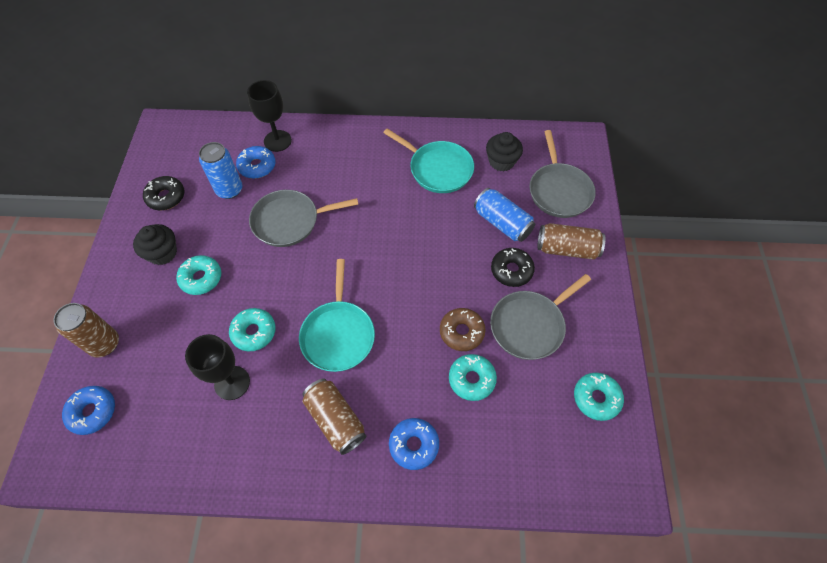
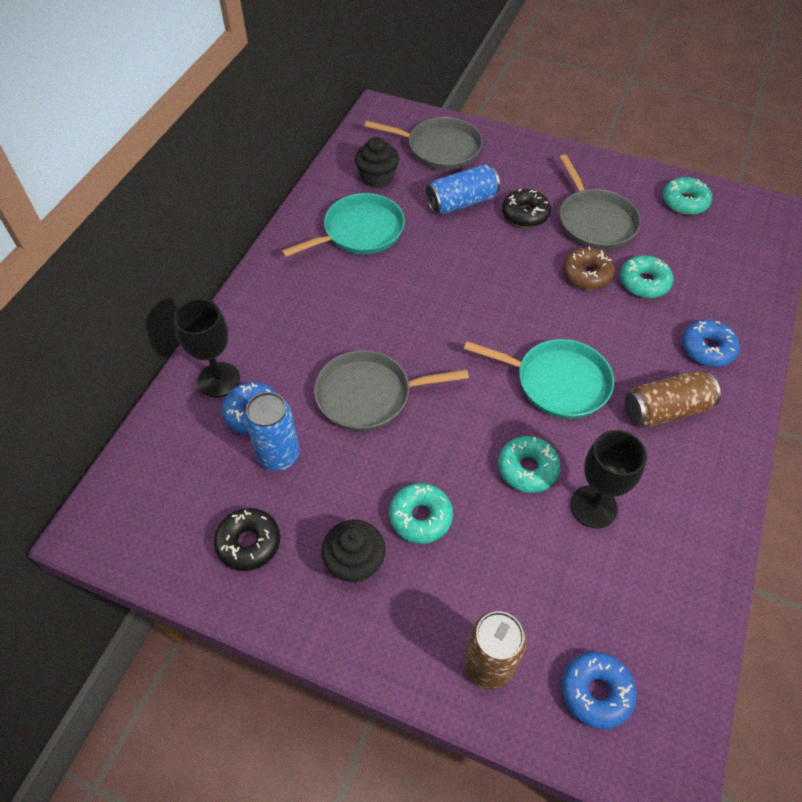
camera: 70 degrees left, 5 degrees down
(290, 221) = (369, 395): grey pan -> grey pan turned 75 degrees clockwise
(567, 249) = (515, 167): brown can -> none

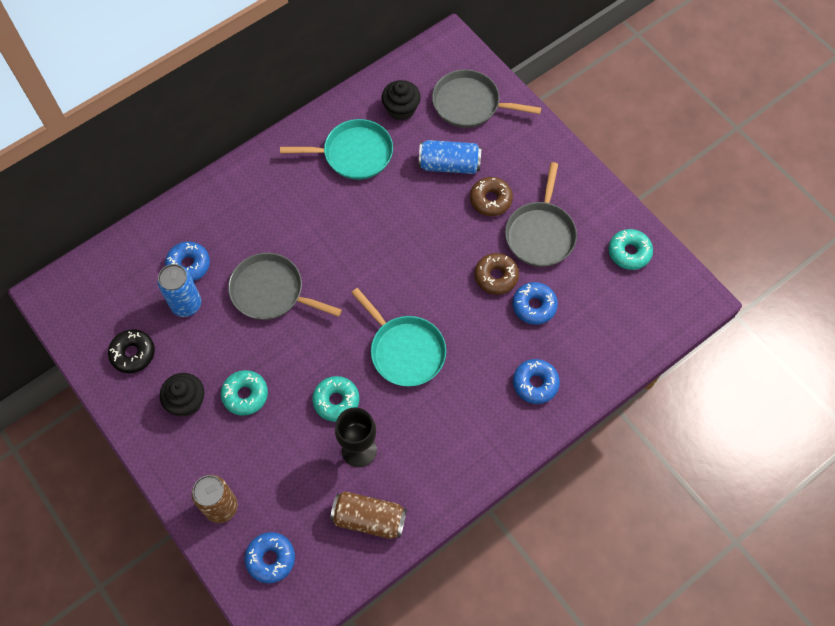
camera: 30 degrees right, 10 degrees up
(219, 379) = (182, 228): black goblet -> none
(439, 148) = (470, 104): grey pan -> grey pan turned 150 degrees clockwise
(525, 214) = (490, 200): black donut -> brown donut
(644, 282) = (534, 306): turquoise donut -> blue donut
(665, 410) = (464, 412): brown can -> brown can (369, 519)

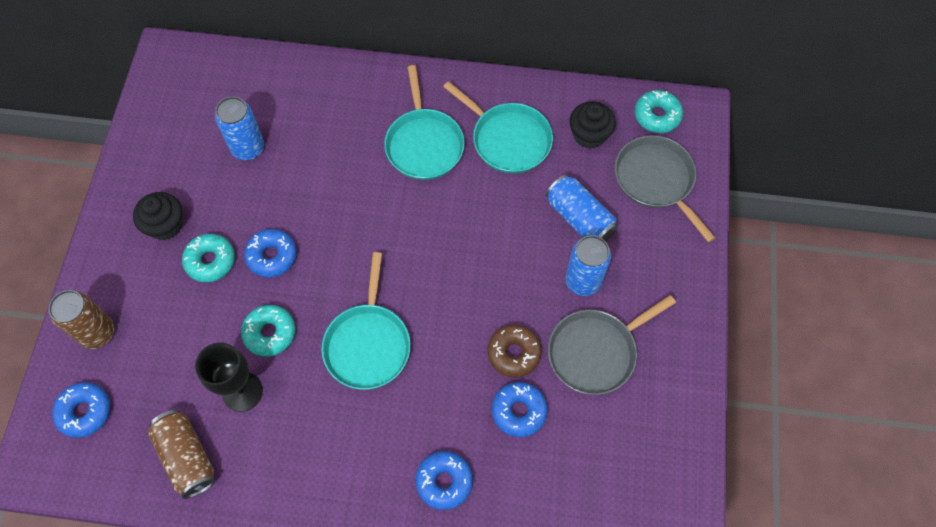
camera: 45 degrees right, 0 degrees up
(133, 353) = (170, 152): black donut -> none
(189, 265) = (283, 119): blue donut -> blue donut (272, 256)
(271, 291) = (319, 196): grey pan -> none
(303, 201) = (424, 144): none -> turquoise pan
(490, 200) = (583, 281): brown donut -> blue can
(629, 252) = (661, 446): turquoise donut -> turquoise donut (657, 116)

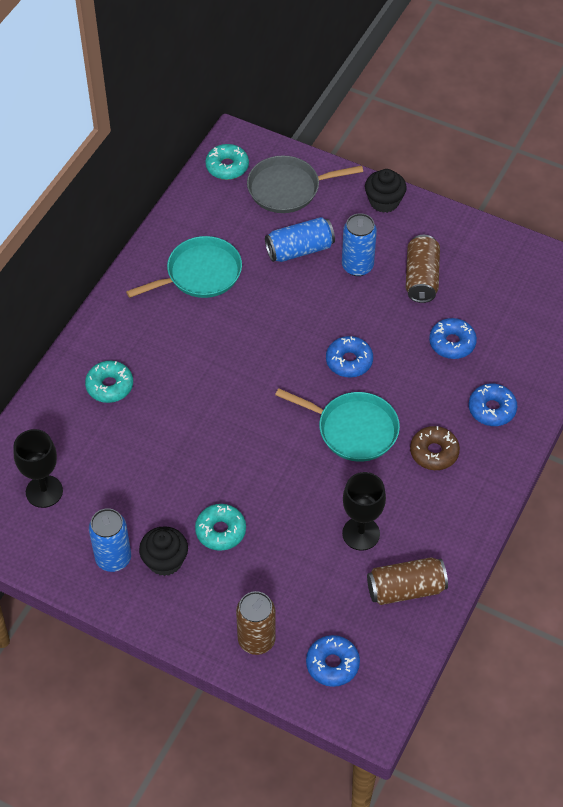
camera: 70 degrees left, 10 degrees down
(213, 103) = (44, 491): none -> black goblet
(248, 148) = (111, 473): blue can -> blue can (113, 558)
(270, 333) = (313, 500): turquoise donut -> turquoise donut (110, 386)
(272, 256) = (237, 481): blue donut -> blue donut (349, 361)
(424, 144) = (174, 335): turquoise pan -> none
(513, 353) = (402, 331): brown donut -> brown donut (434, 452)
(589, 135) = (223, 217): black cupcake -> black cupcake (384, 201)
(595, 352) = (421, 278): grey pan -> brown can

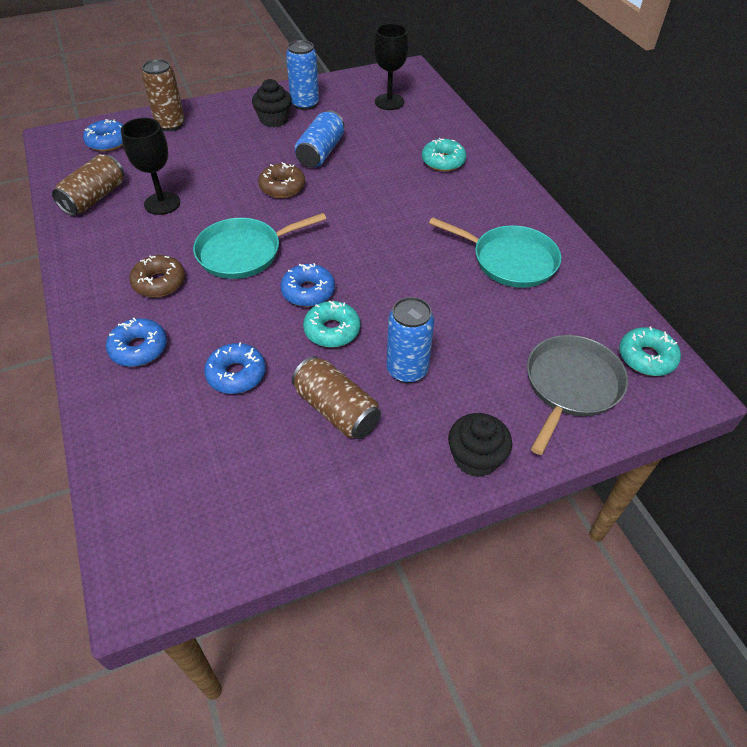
camera: 130 degrees right, 5 degrees down
(200, 274) = (510, 260): turquoise pan -> turquoise pan turned 75 degrees counterclockwise
(220, 531) = (260, 149): turquoise donut -> turquoise donut (332, 330)
(256, 469) = (282, 187): none -> brown donut
(299, 250) = (473, 341): blue can -> blue can (320, 152)

